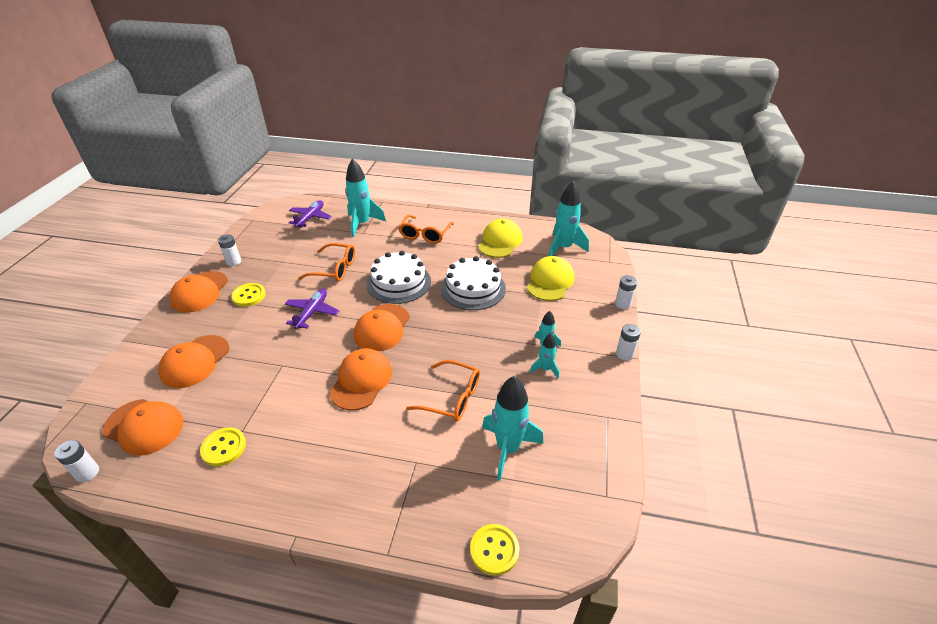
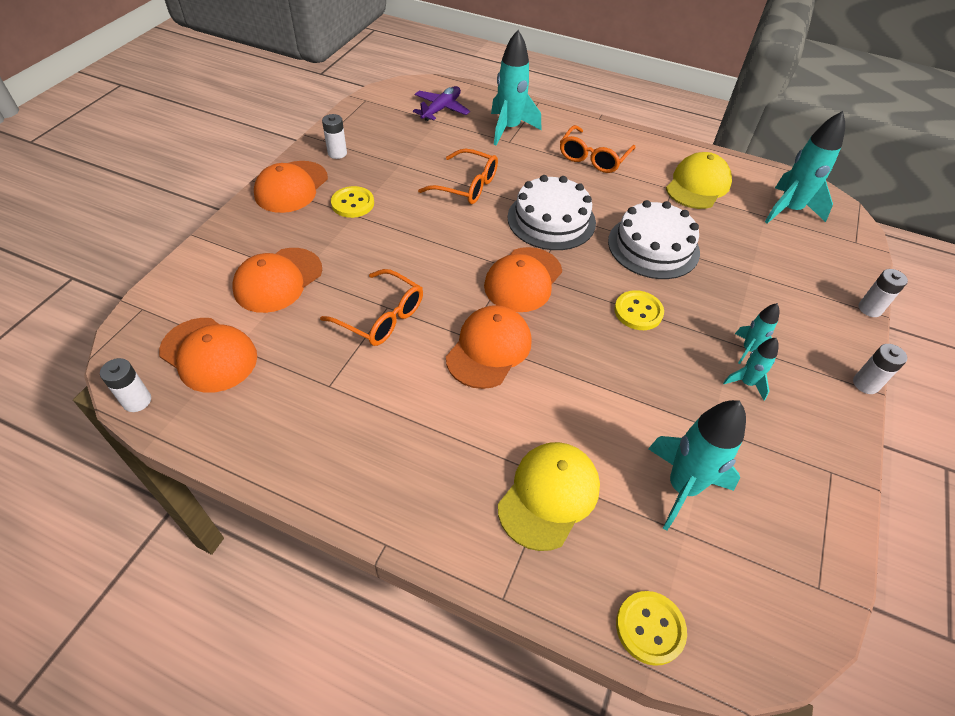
camera: 10 degrees right, 10 degrees up
(224, 447) = (304, 404): yellow button -> yellow button (638, 312)
(312, 312) = (432, 241): purple plane -> none
(451, 397) = (609, 397): orange glasses -> orange glasses (380, 317)
(550, 281) = (765, 256): yellow cap -> yellow cap (549, 496)

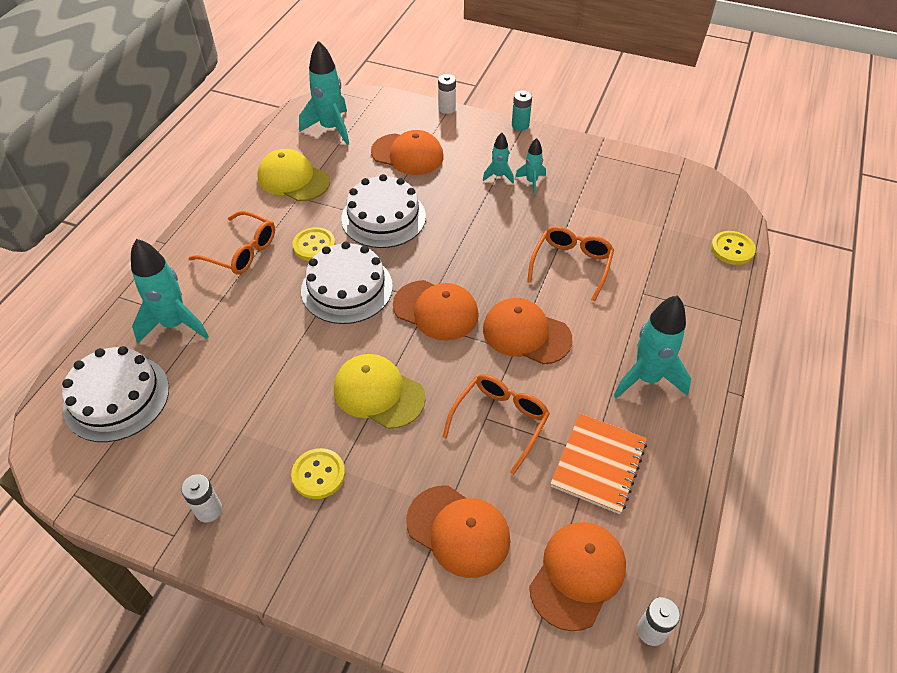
camera: 90 degrees left, 0 degrees up
(291, 187) = (283, 554): orange cap -> orange cap (407, 154)
(315, 388) = (598, 464): none -> orange notebook
(441, 109) = (117, 397): purple plane -> white cake
(466, 186) = (287, 362): orange glasses -> orange glasses (571, 265)
(549, 496) = (658, 295): yellow cap -> yellow cap (378, 393)
(638, 312) = (467, 234): yellow button -> yellow button (314, 245)
(682, 487) = (629, 225): turquoise rocket -> turquoise rocket (647, 378)
(865, 384) = (520, 125): white battery -> turquoise battery

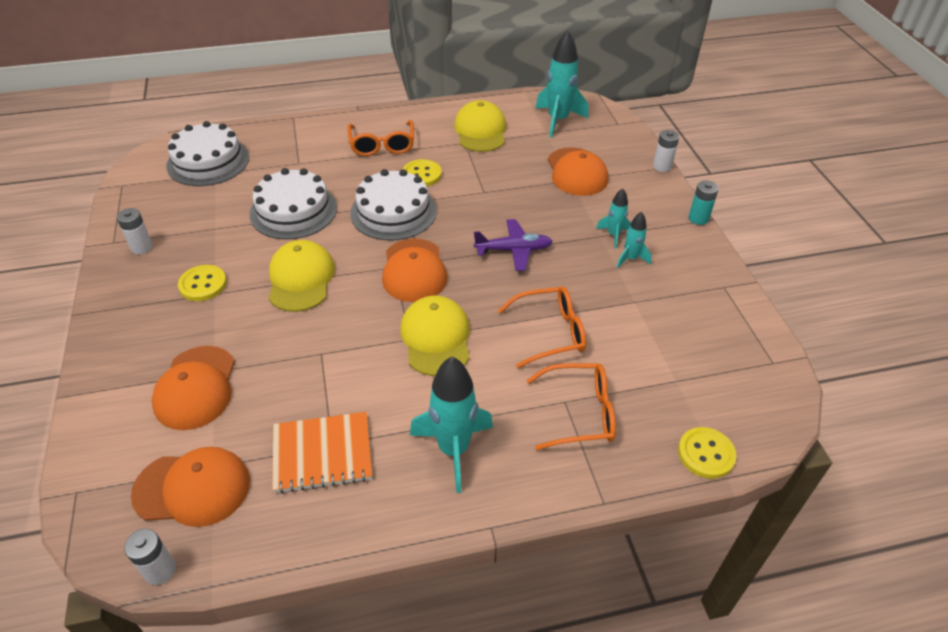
camera: 55 degrees right, 5 degrees down
(175, 324) = (288, 152): turquoise rocket -> none
(383, 217) = (488, 194): white cake -> white cake (293, 211)
(465, 238) = (514, 250): none -> purple plane
(500, 422) = (323, 364): orange glasses -> orange glasses (579, 413)
(526, 334) = (436, 338): orange cap -> yellow cap

